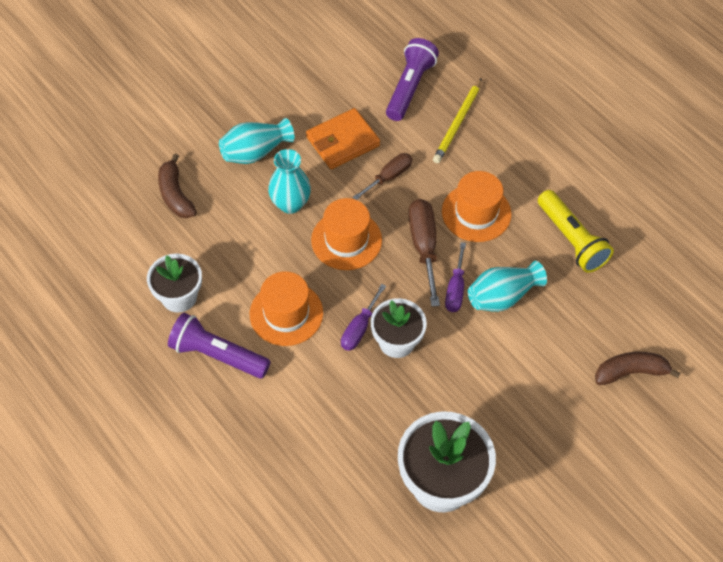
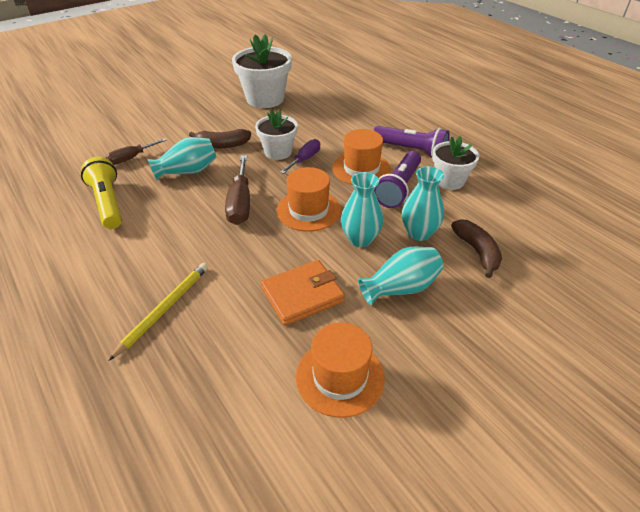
camera: 175 degrees left, 15 degrees down
(229, 215) = (419, 233): none -> turquoise vase
(389, 177) = (258, 258): brown screwdriver -> brown screwdriver (131, 158)
(410, 87) = (206, 358): purple flashlight -> purple flashlight (398, 188)
(455, 289) = (223, 177): purple screwdriver -> none
(476, 213) = (183, 225): orange hat -> orange hat (340, 377)
(630, 372) = (118, 133): brown banana -> brown banana (222, 145)

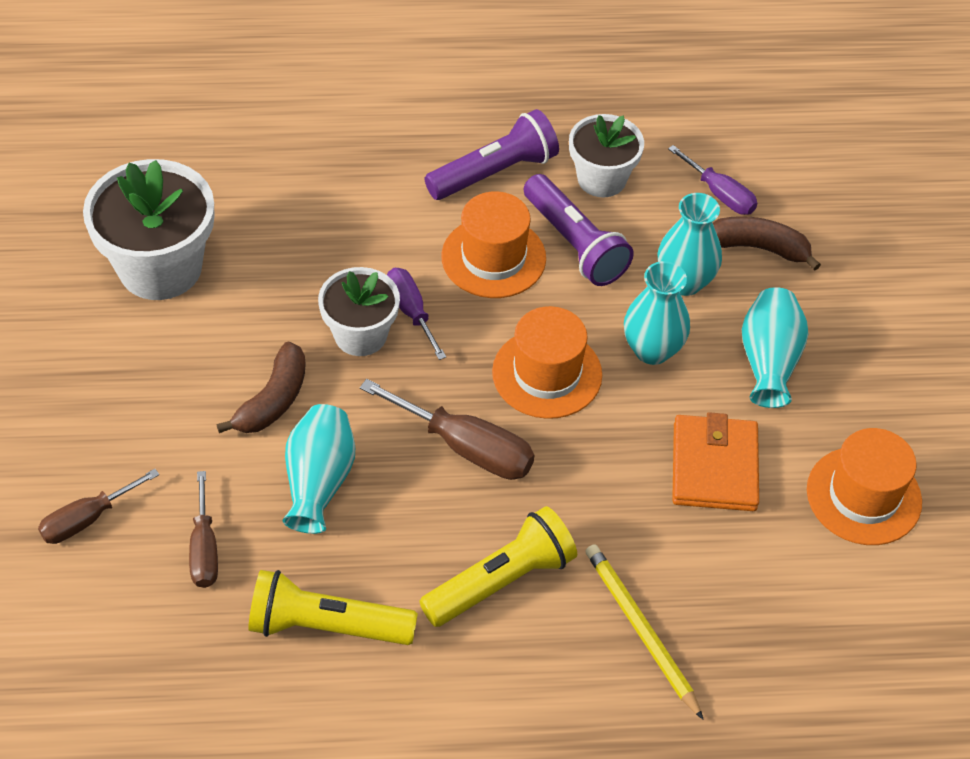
camera: 60 degrees left, 10 degrees up
(129, 129) = (87, 519): none -> brown screwdriver
(166, 245) = (501, 581): none -> yellow flashlight
(494, 222) = (720, 194): none -> purple screwdriver

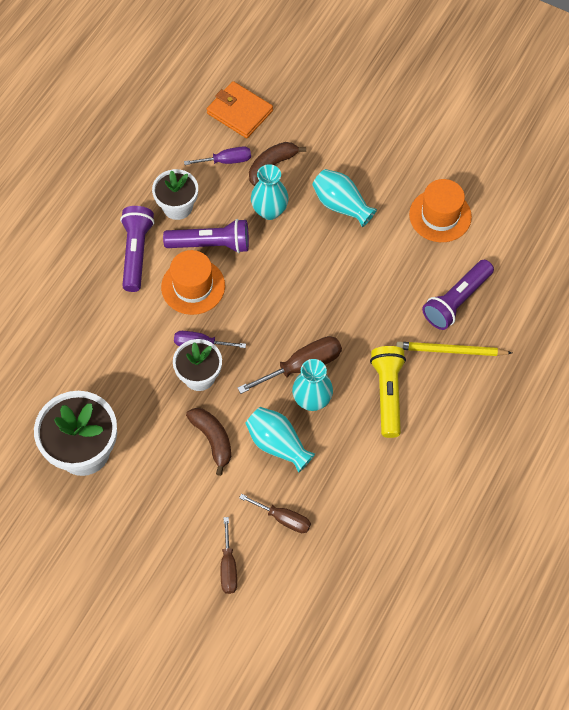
camera: 55 degrees left, 10 degrees up
(326, 625) = (363, 485): yellow flashlight -> none
(547, 373) = (283, 305): orange hat -> none
(652, 350) = (300, 250): turquoise vase -> turquoise vase (312, 400)
(714, 467) = (384, 266): orange wallet -> orange wallet (239, 112)
(734, 594) = (456, 301): none -> purple flashlight

